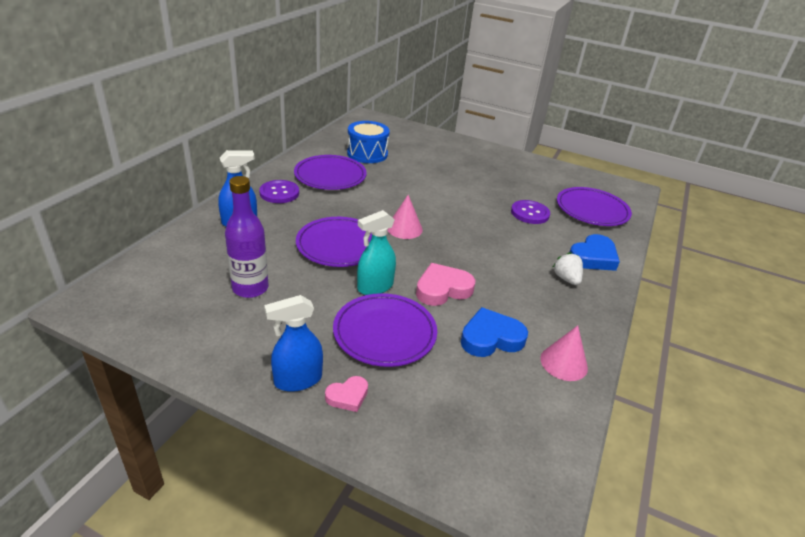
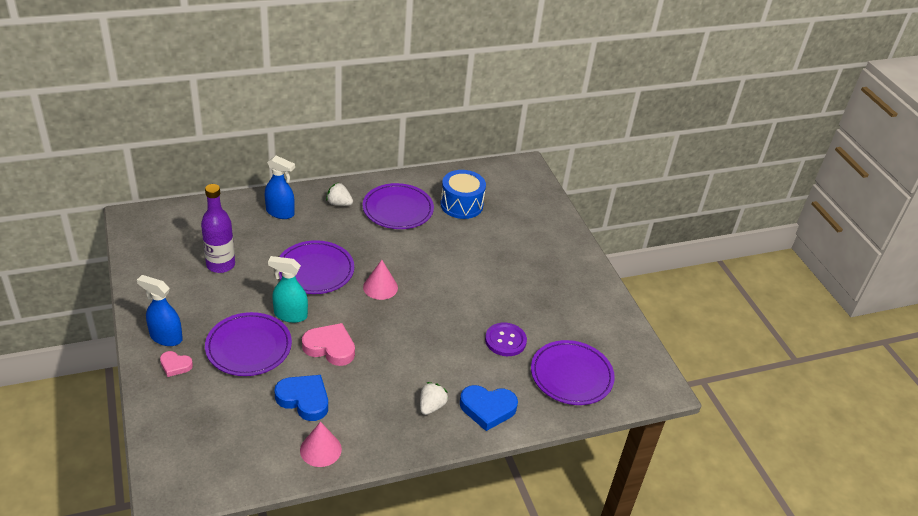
camera: 45 degrees right, 5 degrees up
(279, 193) = (339, 203): purple button -> white strawberry

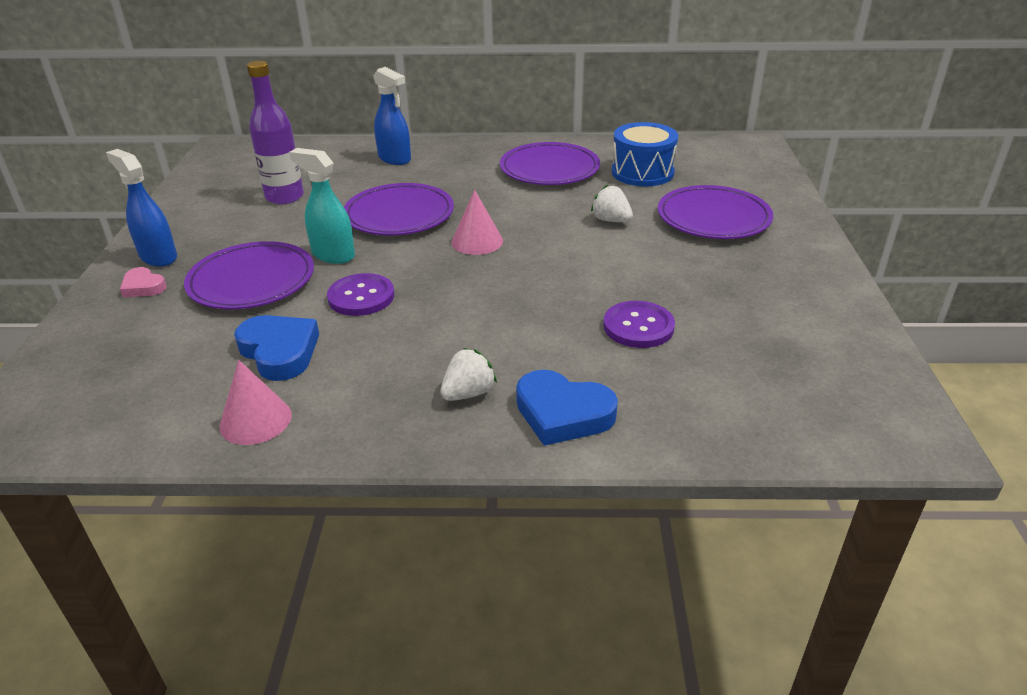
camera: 25 degrees right, 5 degrees down
(330, 347) = (361, 297): pink heart -> purple button
(339, 203) = (474, 157): white strawberry -> white strawberry (611, 220)
(571, 375) = (738, 391): purple plate -> purple plate (713, 218)

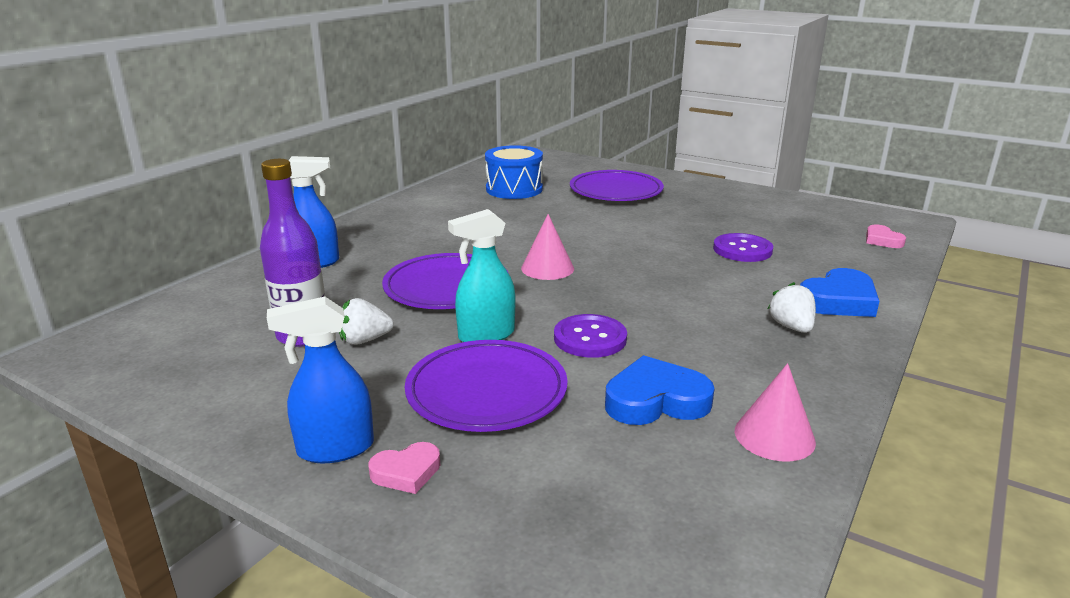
camera: 60 degrees left, 10 degrees down
(549, 169) = (455, 213): purple plate -> none
(611, 220) = (577, 217): white strawberry -> white strawberry (364, 340)
(798, 421) = (882, 240): none -> pink heart

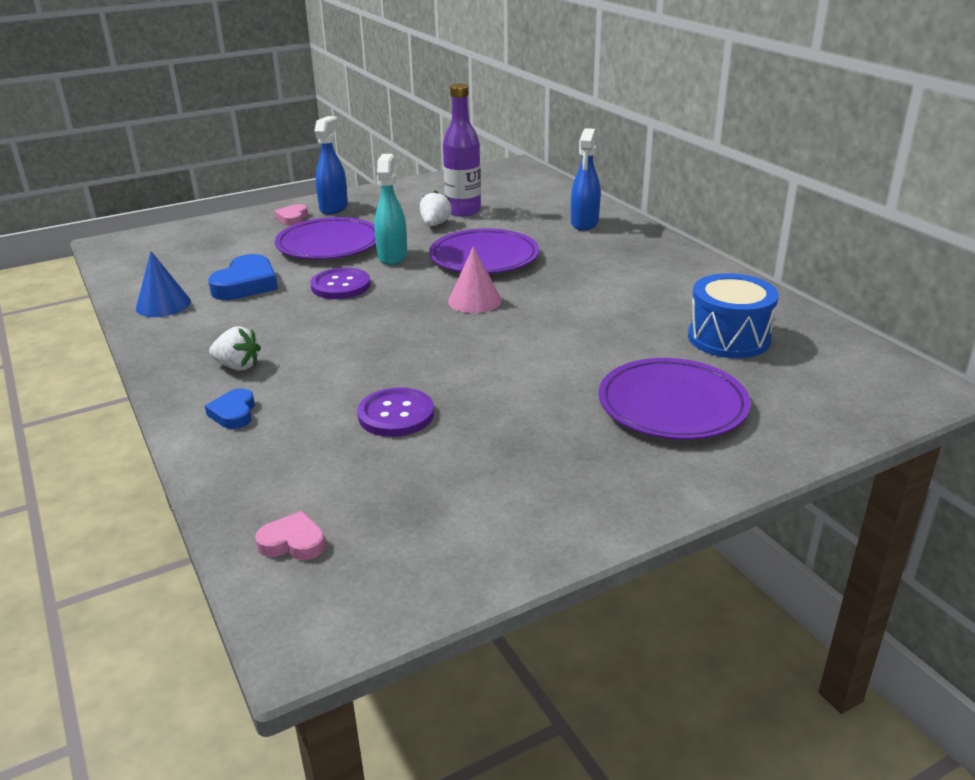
camera: 120 degrees right, 5 degrees up
(774, 436) = (163, 304): pink cone -> blue cone
(838, 301) = (234, 413): blue heart -> blue heart, size x0.58

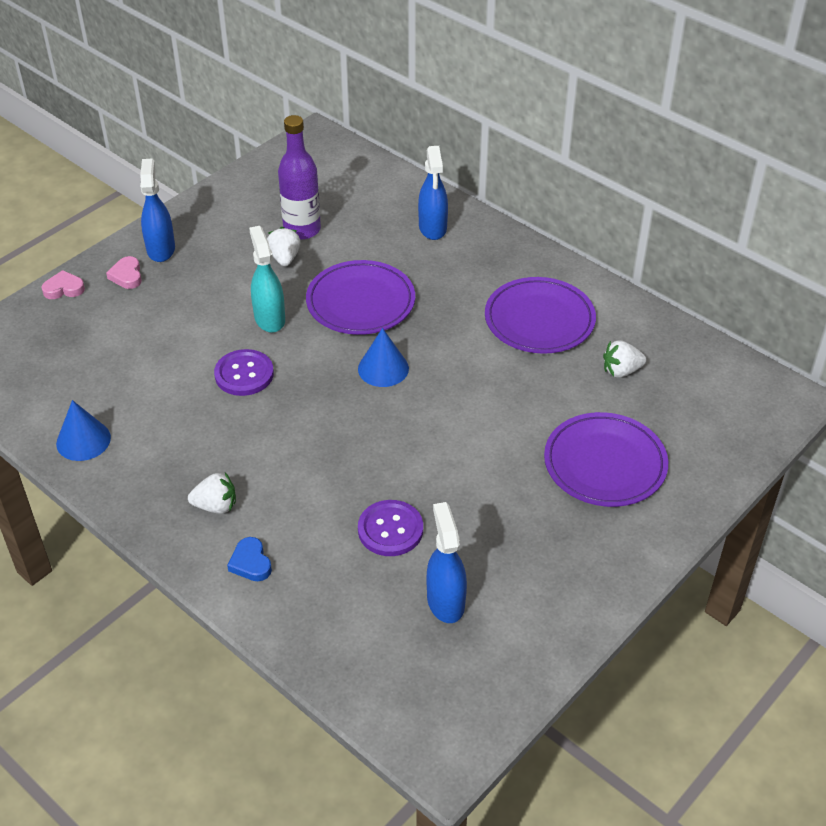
camera: 20 degrees left, 15 degrees up
(246, 284) = (147, 392): blue heart -> none
(293, 542) = (385, 680): pink heart -> pink heart (64, 289)
(329, 244) = (193, 312): purple plate -> purple plate (539, 320)
(413, 485) = (445, 601): none -> blue spray bottle
(474, 300) = (383, 368): pink cone -> blue cone
(728, 338) = (621, 371): blue drum -> white strawberry

